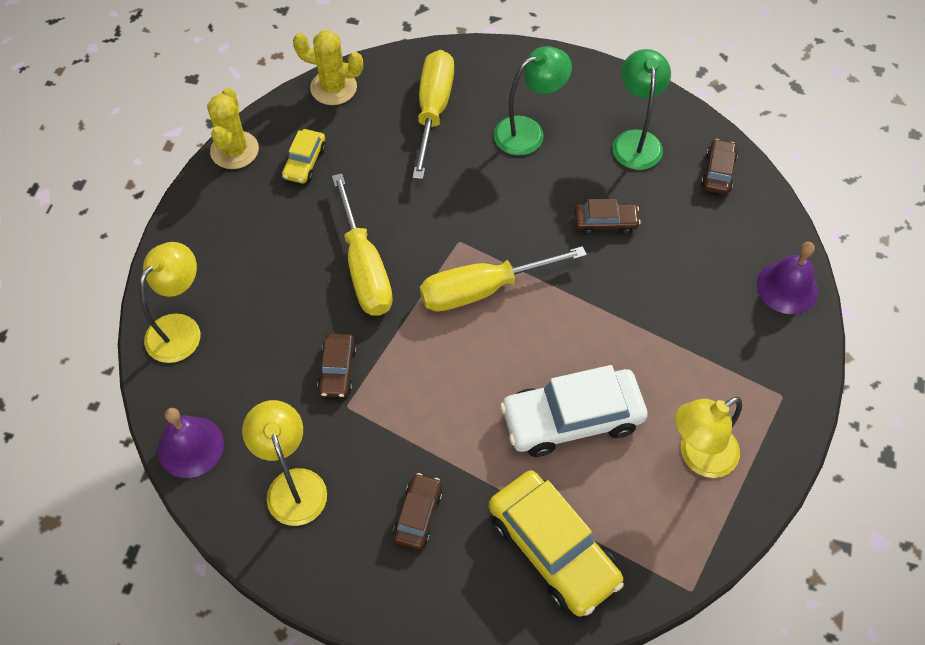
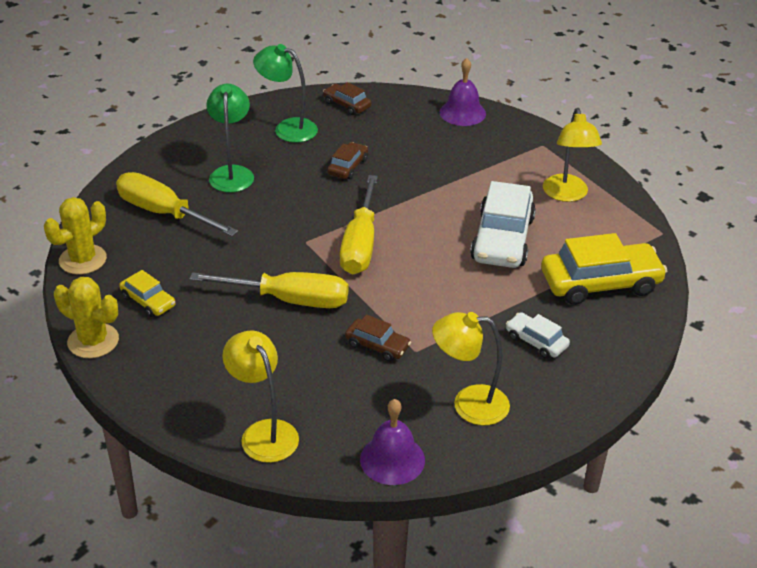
camera: 65 degrees left, 20 degrees down
(418, 515) = (536, 341): brown car -> white car

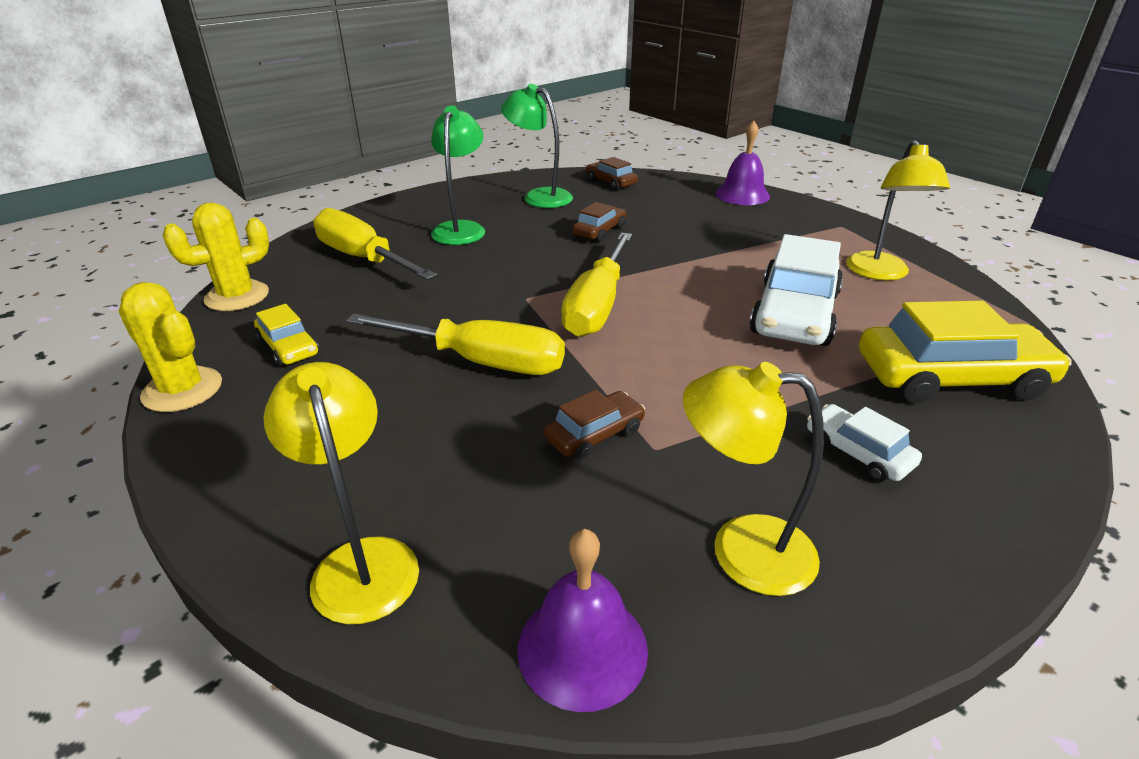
camera: 10 degrees right, 5 degrees down
(377, 346) = (594, 434): brown car -> brown car turned 75 degrees counterclockwise

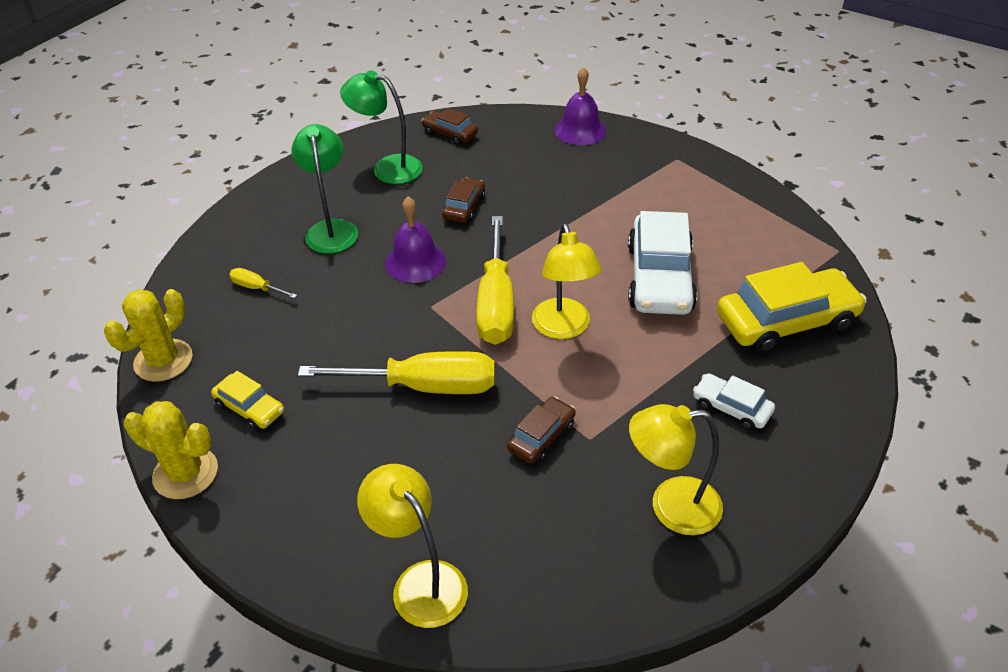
camera: 15 degrees left, 10 degrees up
(364, 259) = (257, 288): yellow screwdriver -> yellow screwdriver, size x0.45
(582, 648) = (592, 601): purple bell -> purple bell (415, 262)
(880, 273) = (719, 215): yellow lamp -> yellow lamp (563, 328)

